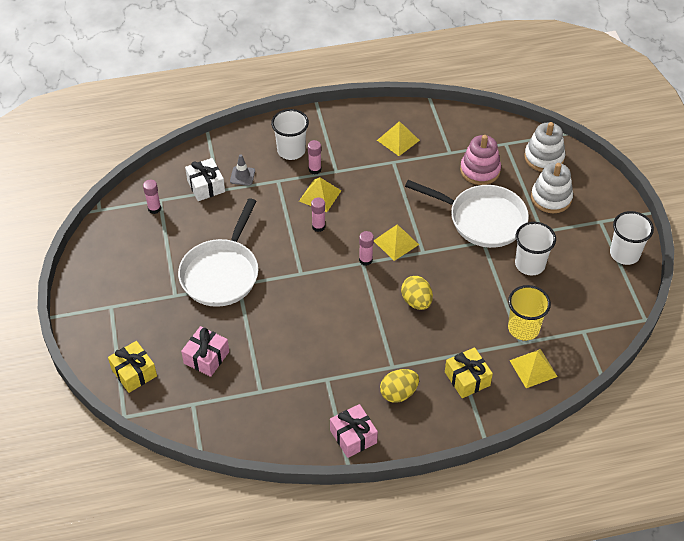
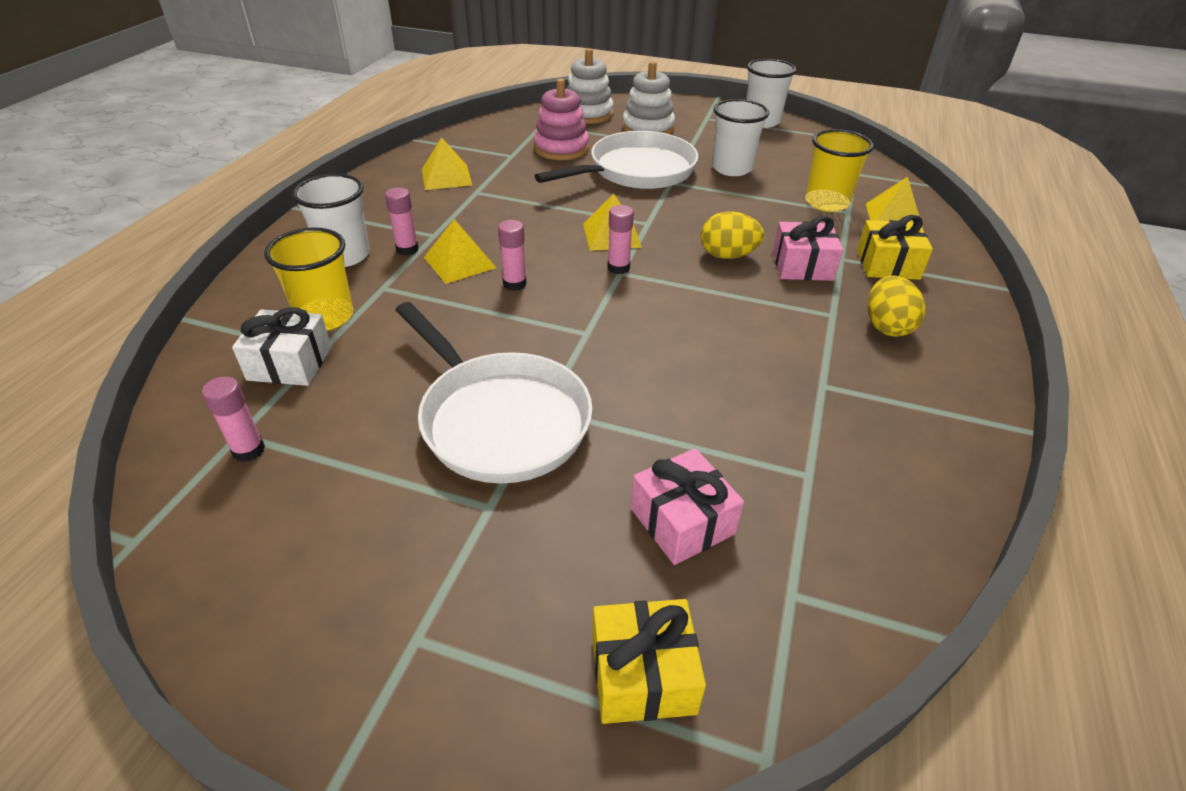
camera: 60 degrees left, 10 degrees down
(242, 176) = (325, 317): grey traffic cone -> yellow cup
(353, 436) = (958, 400): pink gift -> pink gift (802, 266)

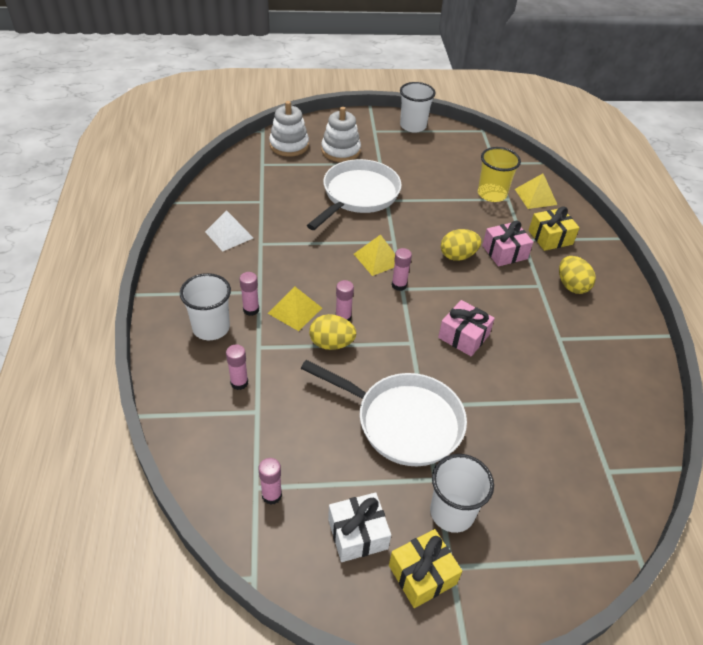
camera: 25 degrees left, 5 degrees up
(290, 363) = (245, 426): white gift -> white gift (358, 534)
(325, 317) = (239, 383): yellow cup -> pink glue stick
(446, 177) = (229, 235): yellow pyramid -> white pyramid
(476, 306) = (331, 343): none -> yellow egg
(561, 148) = (293, 186): pink stacking toy -> none
(643, 674) = (566, 539): yellow gift -> yellow gift (422, 574)
(682, 521) = (537, 450): pink gift -> pink gift (463, 336)
(732, 168) = (418, 177): white cup -> white cup (452, 512)

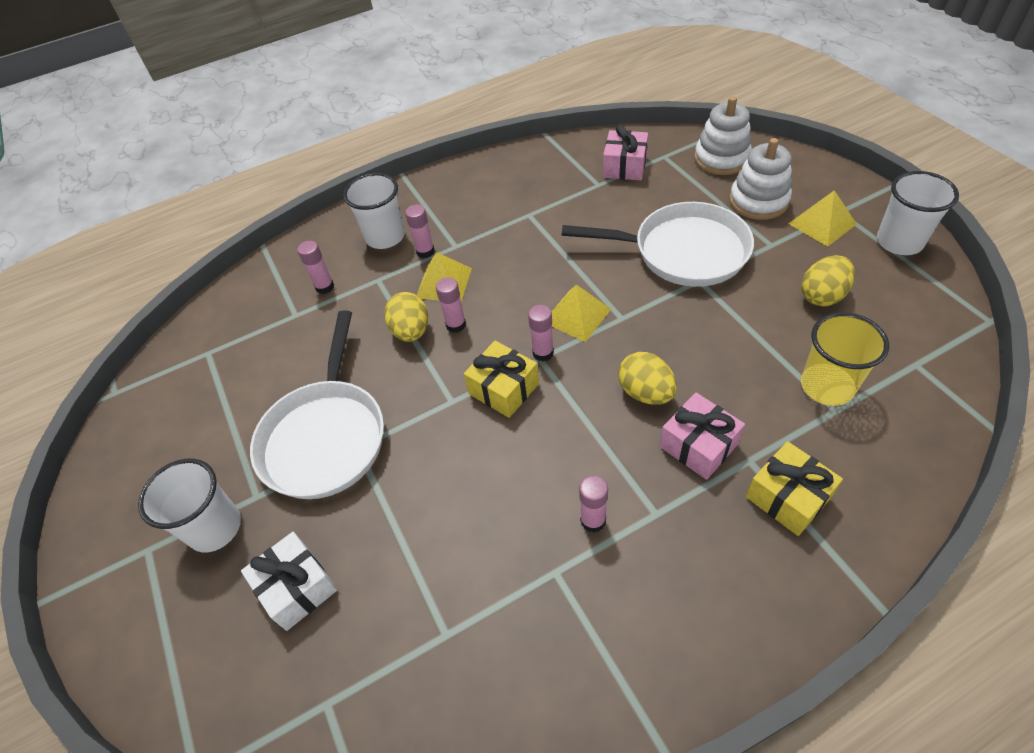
camera: 75 degrees right, 5 degrees up
(229, 235) = (524, 187): white pyramid -> none
(271, 495) = (201, 367): pink glue stick -> pink glue stick (593, 520)
(358, 534) = (171, 451): white gift -> white gift (297, 587)
(422, 574) = (134, 525): yellow gift -> yellow gift (503, 389)
(463, 336) = (492, 450): pink gift -> pink gift (624, 166)
(535, 196) = (880, 446): yellow pyramid -> yellow pyramid (822, 224)
(571, 286) = (688, 560): yellow egg -> yellow egg (822, 296)

